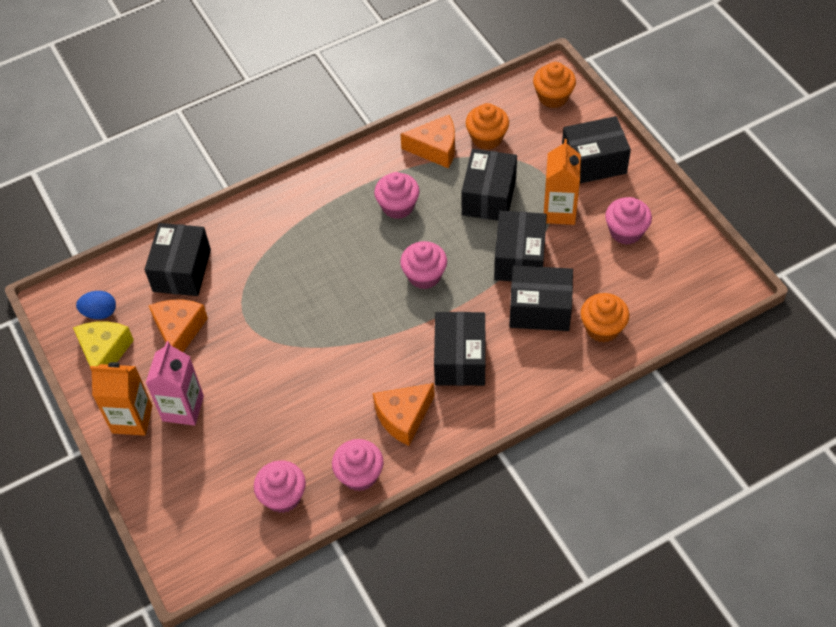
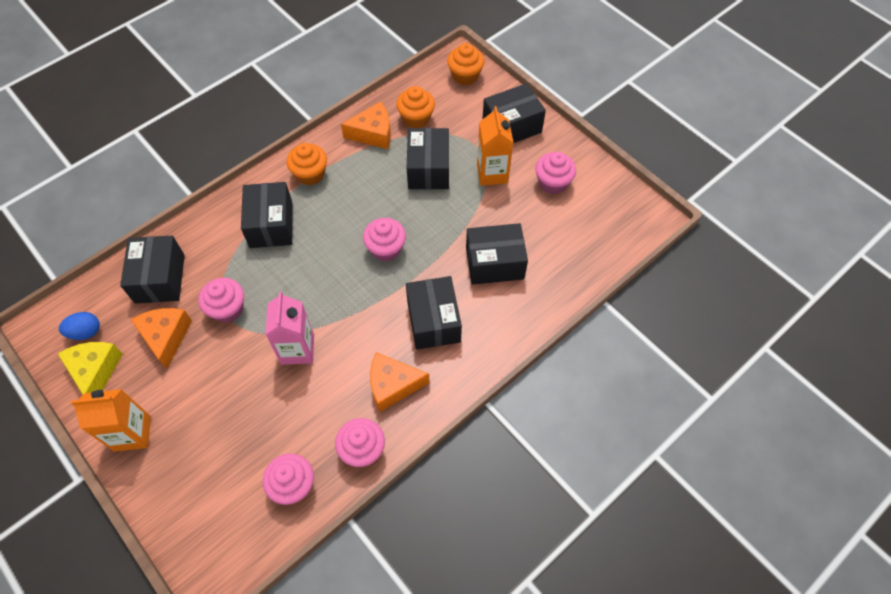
camera: 15 degrees left, 5 degrees up
(183, 408) = (181, 413): pink carton -> pink carton (297, 349)
(398, 206) = (350, 189): pink cupcake -> pink cupcake (227, 309)
(403, 417) = (393, 385): orange cheese -> orange cheese turned 45 degrees clockwise
(519, 258) = (467, 220): black box -> black box (271, 225)
(602, 328) = (552, 272): orange cupcake -> orange cupcake (310, 174)

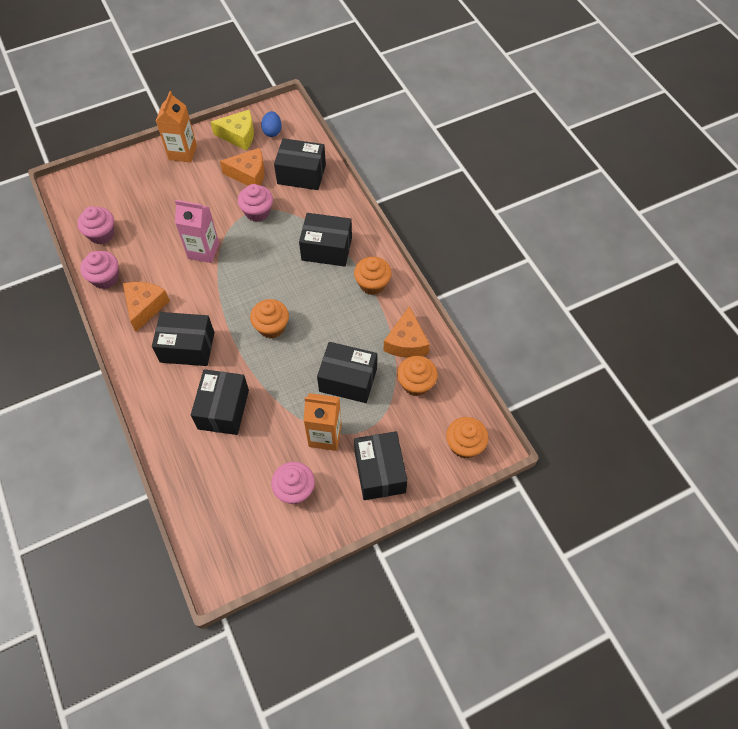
camera: 105 degrees right, 0 degrees up
(386, 249) = (271, 327): pink cupcake -> orange cupcake

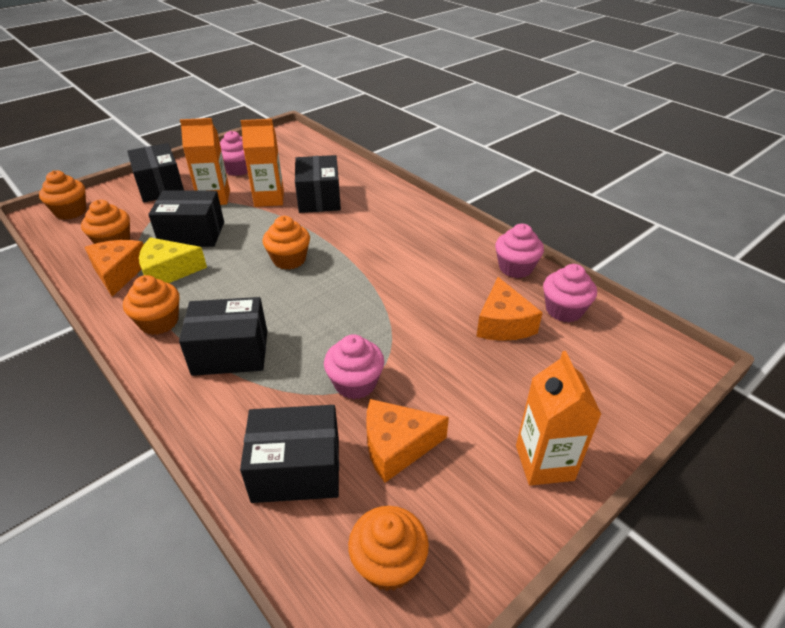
camera: 165 degrees right, 20 degrees down
(145, 307) = (447, 252): orange cheese -> orange cheese (503, 323)
(187, 347) = (378, 230): black box -> none
(203, 251) = (411, 317): pink carton -> none
(239, 135) = (457, 532): yellow cheese -> yellow cheese (168, 271)
(271, 421) = (269, 199): none -> orange carton
(272, 131) = (388, 563): blue egg -> orange cupcake

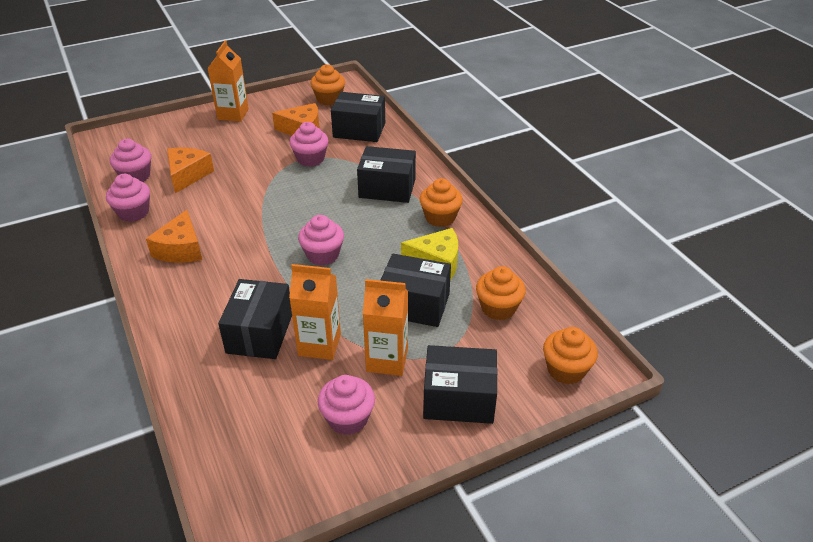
camera: 165 degrees left, 0 degrees up
(119, 273) = (483, 269): orange cheese -> orange cheese (181, 249)
(160, 187) = (459, 399): black box -> black box turned 75 degrees counterclockwise
(289, 260) = (323, 255): orange cupcake -> pink cupcake

